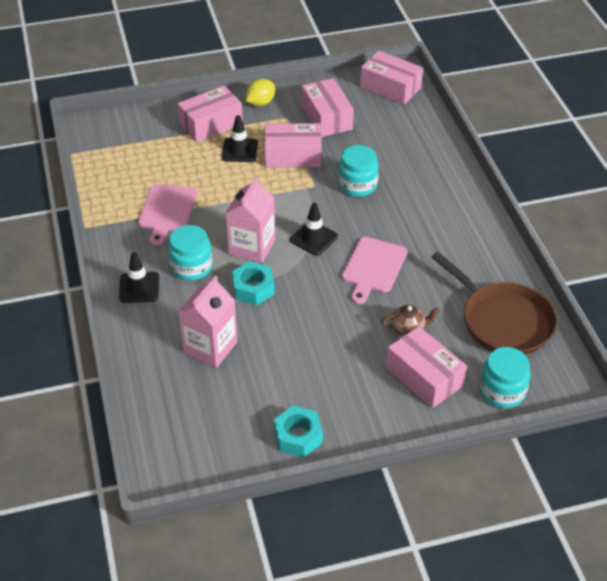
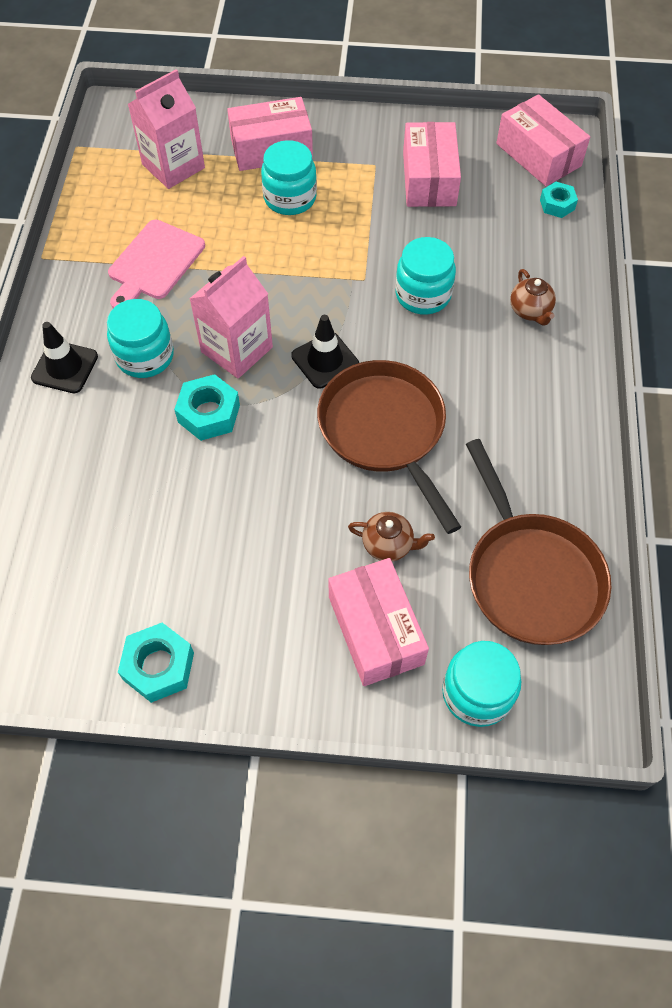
camera: 20 degrees right, 15 degrees up
(210, 347) = (111, 486): pink carton -> pink carton (173, 166)
(239, 150) = (290, 198): black traffic cone -> turquoise jar
(260, 103) = (351, 134): yellow lemon -> none
(293, 156) = (356, 225): pink box -> none
(373, 267) = (385, 431): pink cutting board -> brown pan
(416, 113) = (557, 204): none -> turquoise nut
(430, 178) = (530, 311): none -> brown teapot

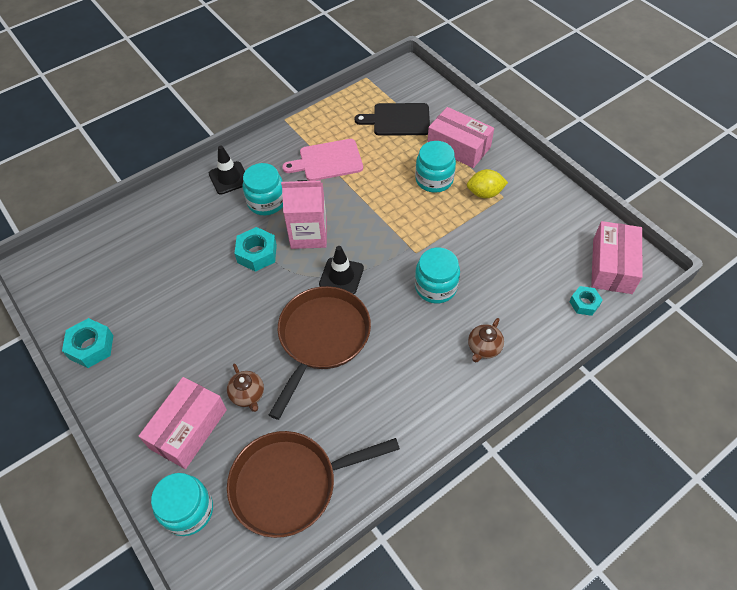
camera: 50 degrees right, 5 degrees down
(173, 166) = (398, 120): pink carton -> black cutting board
(354, 174) = (484, 193): none -> yellow lemon
(429, 179) = (524, 228): pink box -> none
(530, 576) = (290, 484): brown pan -> brown pan turned 45 degrees clockwise

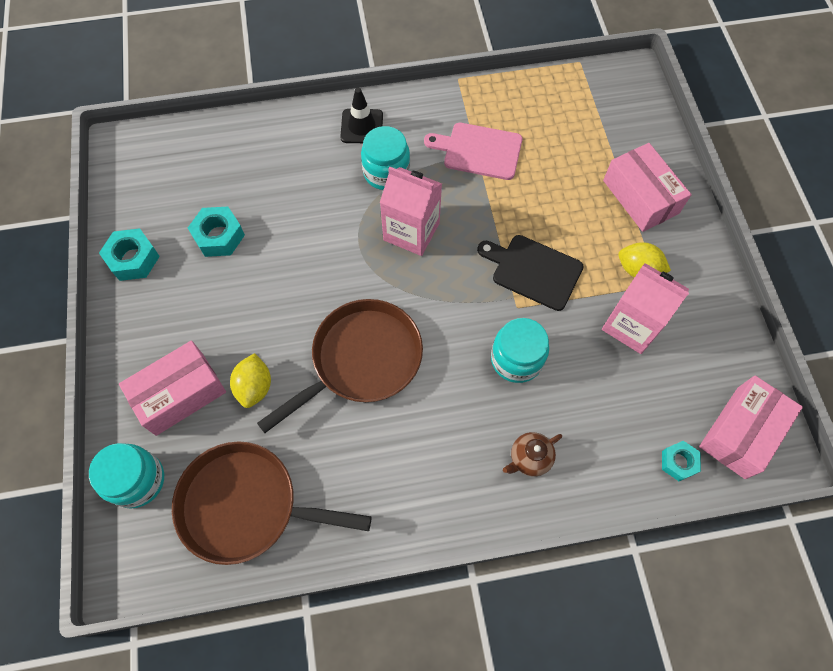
camera: 25 degrees right, 10 degrees up
(248, 395) = (255, 387): brown teapot -> yellow lemon
(257, 253) = (345, 230): turquoise nut -> turquoise nut (219, 236)
(341, 276) = (420, 298): black traffic cone -> none
(398, 120) = (587, 132): black cutting board -> black cutting board (533, 271)
(434, 179) = (587, 226): turquoise jar -> none
(501, 230) = (632, 325): none -> pink carton

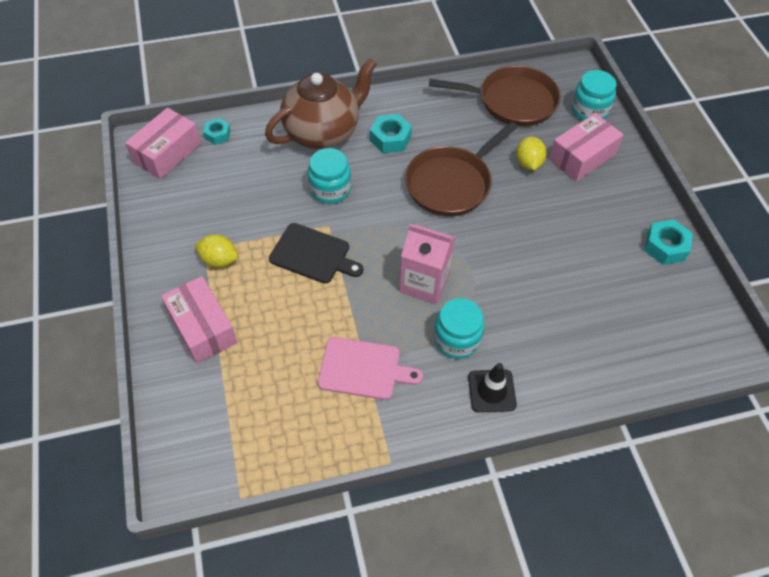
camera: 175 degrees right, 10 degrees down
(219, 236) = (599, 269): turquoise nut -> turquoise nut (390, 139)
(529, 458) = (323, 132): brown teapot -> brown teapot, size x2.49
(632, 325) = (233, 217): pink carton -> none

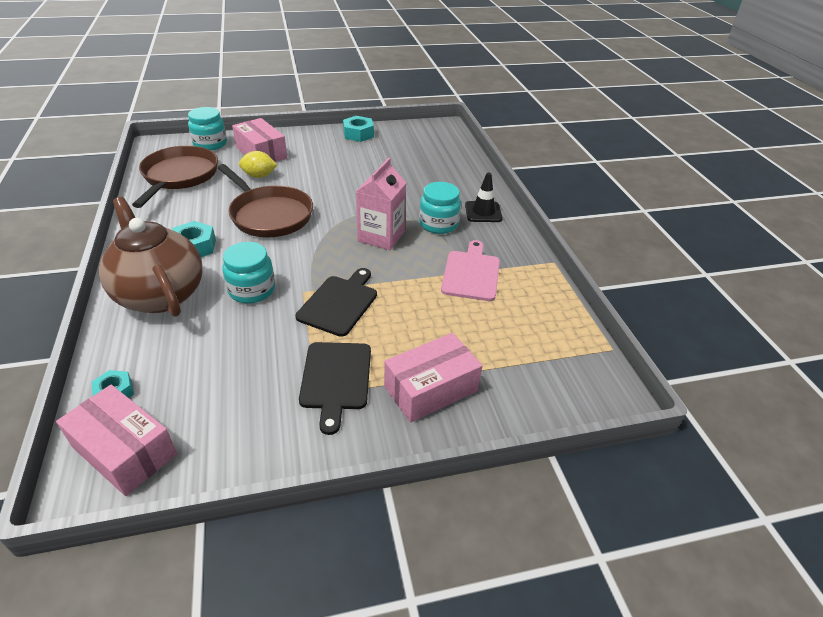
camera: 90 degrees left, 15 degrees down
(219, 260) = (336, 379): yellow lemon -> black cutting board

